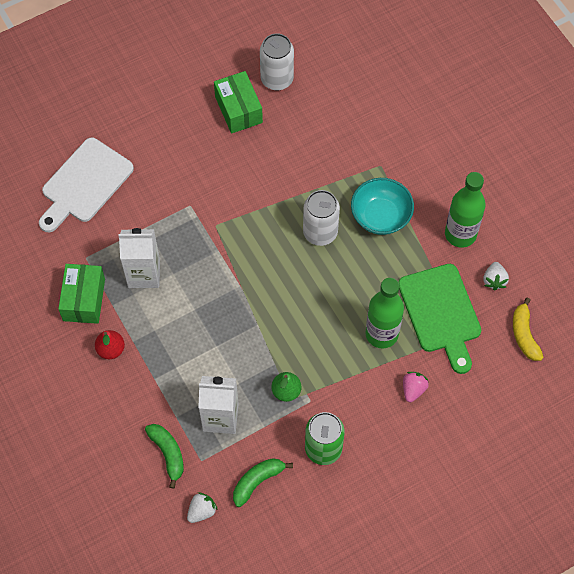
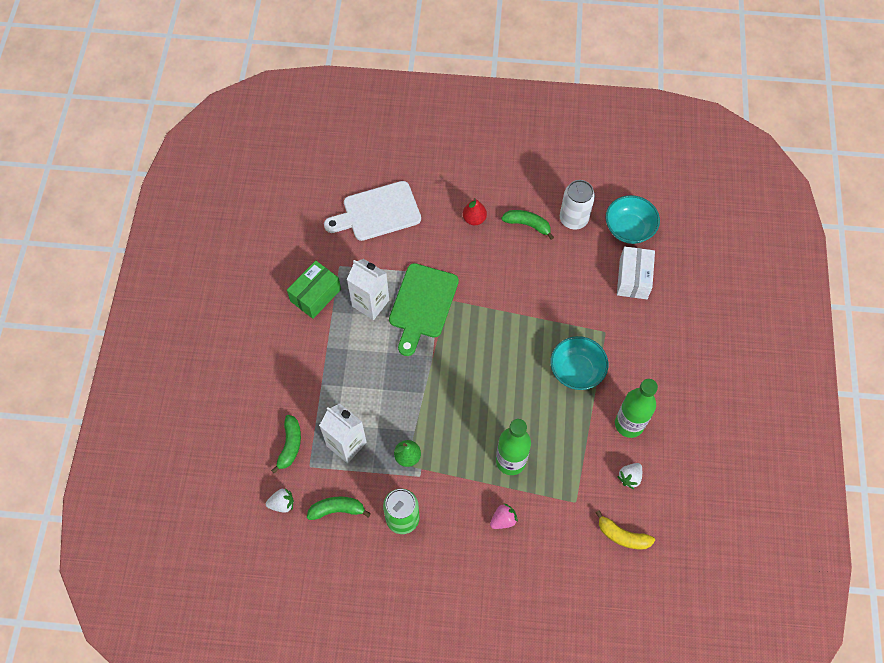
camera: 35 degrees right, 0 degrees up
(111, 349) = (307, 343): red pear -> red pear (474, 219)
(238, 109) = (528, 225): green box -> green banana
(320, 232) = (521, 354): white can -> none
(334, 58) = (629, 229): none -> turquoise bowl
(370, 102) = (633, 279): none -> white box
(441, 313) = (568, 475): green cutting board -> green cutting board (422, 305)
(524, 334) = (622, 536): yellow banana -> yellow banana turned 90 degrees counterclockwise

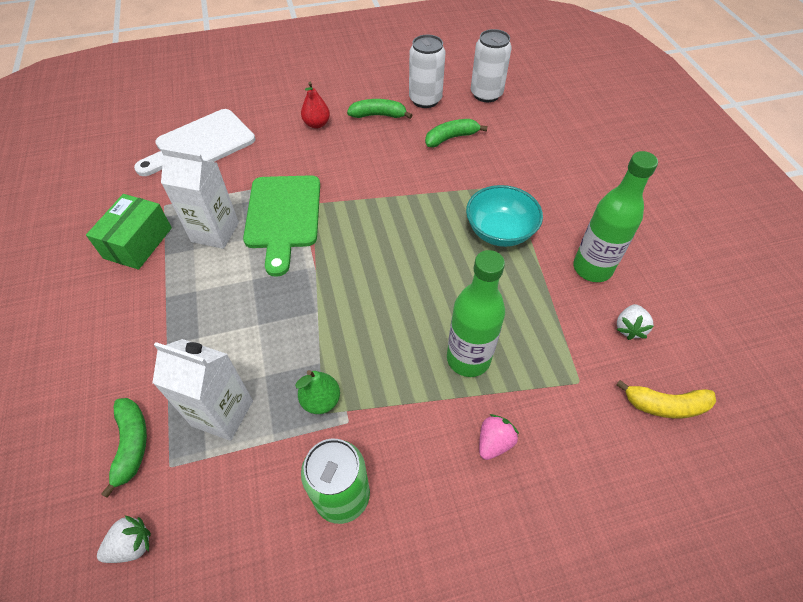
camera: 20 degrees left, 10 degrees down
(337, 509) = (231, 520): green banana -> green banana (451, 138)
(629, 229) = (486, 94): turquoise bowl -> white can
(633, 279) = (514, 132): white box -> none

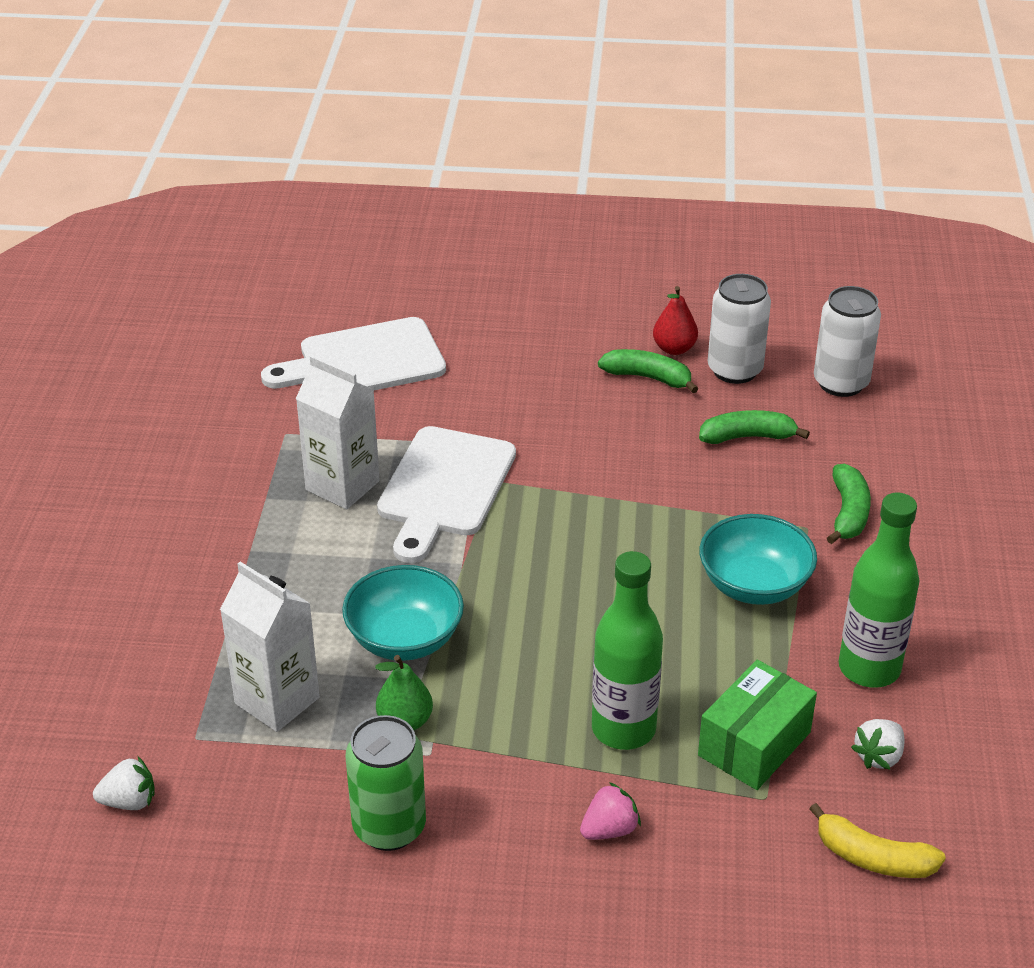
camera: 20 degrees right, 15 degrees down
(132, 445) = (158, 703): green banana -> green banana (848, 513)
(138, 243) = (235, 474): green box -> green box (754, 744)
(283, 216) = (444, 488): green cutting board -> white cutting board
(297, 334) = (405, 639): none -> turquoise bowl
(317, 124) = (546, 370): red pear -> red pear (674, 349)

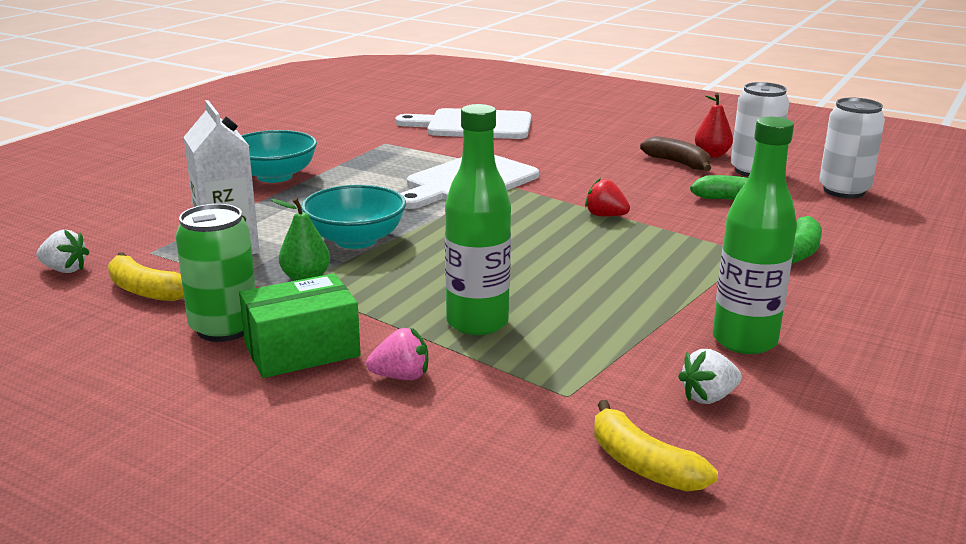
camera: 25 degrees right, 15 degrees down
(253, 802) = (145, 290): none -> yellow banana
(342, 485) = (396, 168): white carton -> none
(632, 507) = (605, 216): none -> red strawberry
(648, 377) = (678, 163): green banana -> brown banana
(754, 585) = (673, 272): turquoise bowl -> turquoise bowl (274, 176)
(754, 744) = (588, 359): green box -> green box (302, 350)

